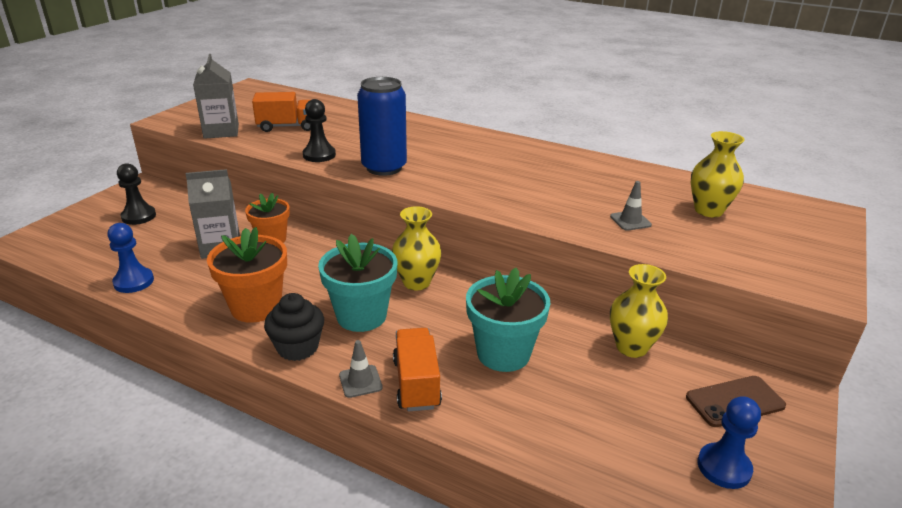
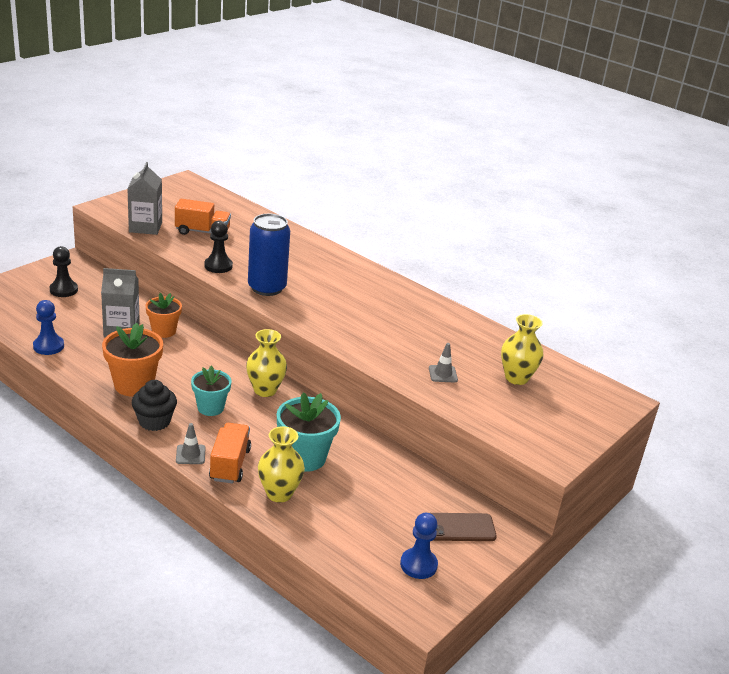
camera: 10 degrees right, 0 degrees up
(361, 316) = (210, 408): turquoise flower pot -> turquoise flower pot, size x0.66
(631, 347) = (407, 474): yellow vase -> yellow vase (279, 493)

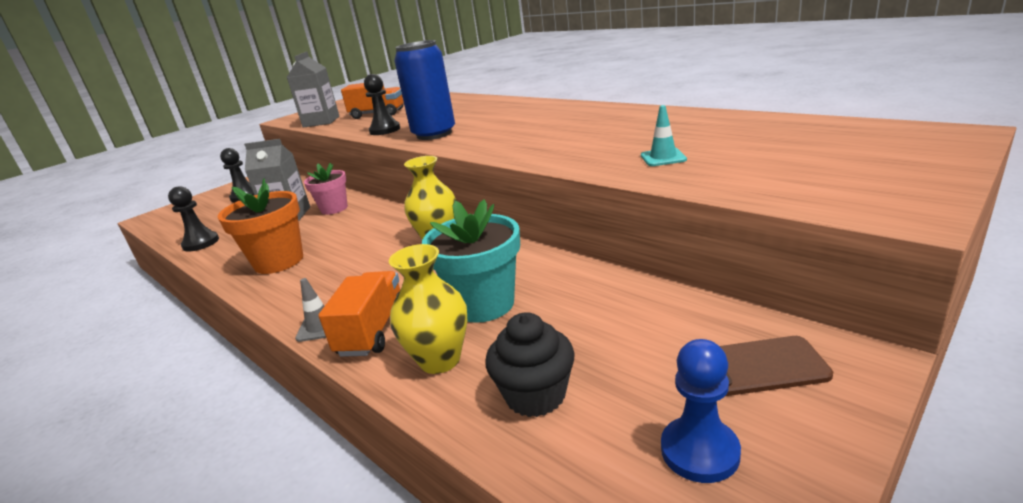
camera: 10 degrees right, 5 degrees down
(48, 346) = (201, 243): blue pawn -> black pawn
(154, 421) = (287, 295): black cupcake -> black cupcake (535, 395)
(164, 331) = (334, 209): orange flower pot -> pink flower pot
(210, 408) = (365, 268): turquoise flower pot -> none
(443, 374) = (663, 157): grey traffic cone -> turquoise traffic cone
(516, 378) = (772, 143): yellow vase -> none

